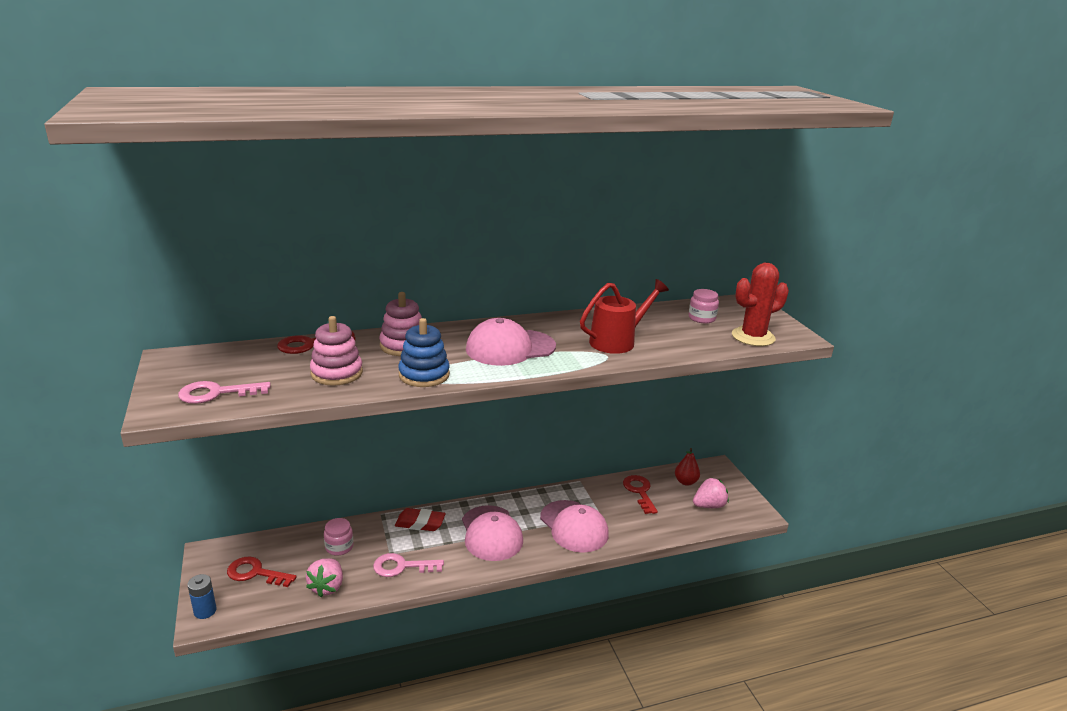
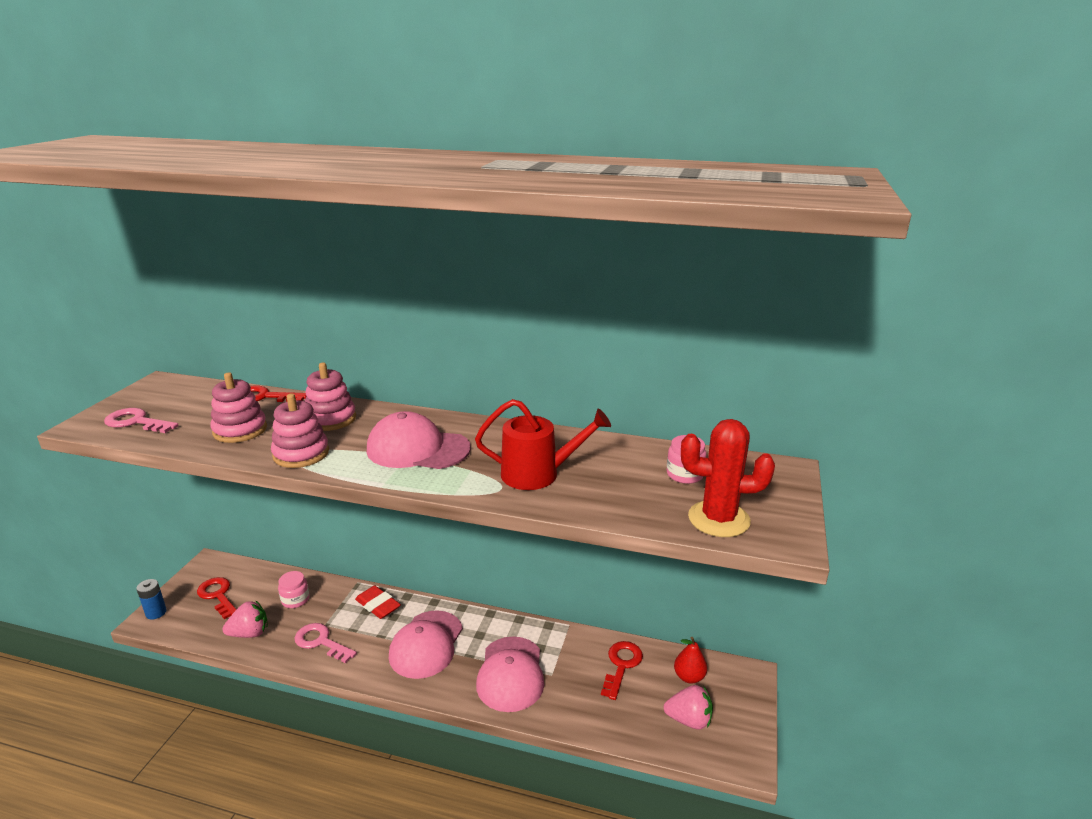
camera: 35 degrees right, 0 degrees up
(327, 587) = (250, 633): pink strawberry -> pink strawberry turned 150 degrees counterclockwise
(424, 375) = (301, 454): blue stacking toy -> pink stacking toy

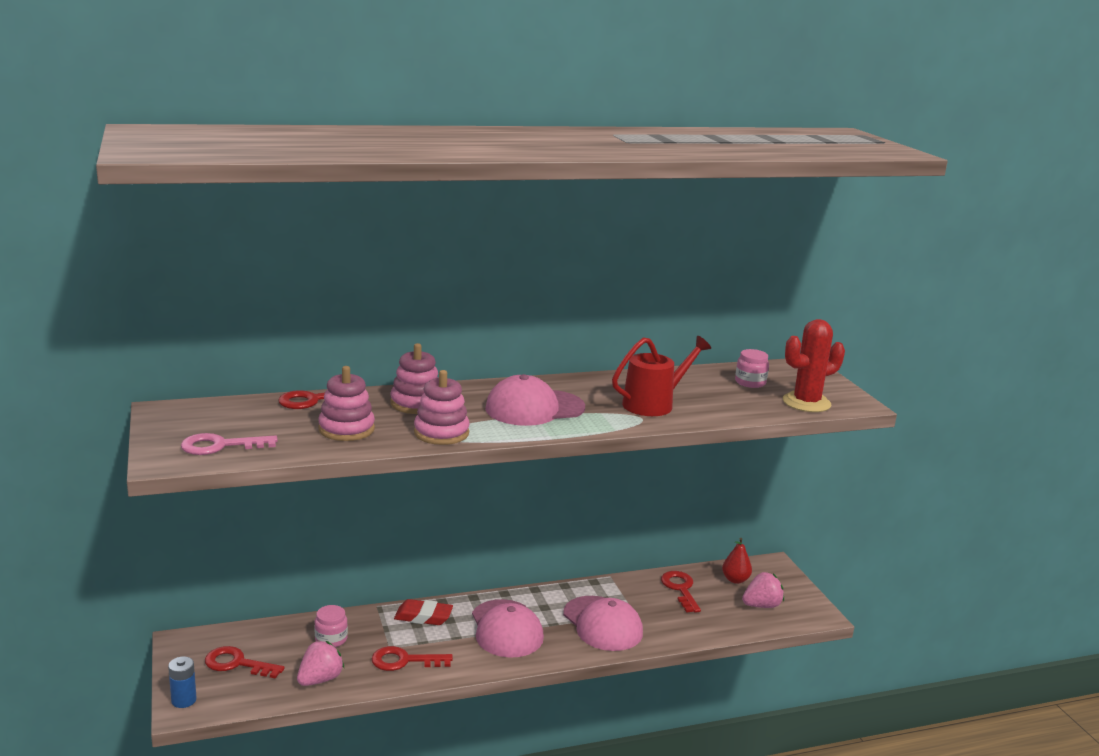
camera: 35 degrees left, 5 degrees down
(321, 642) = (404, 661): pink key -> red key

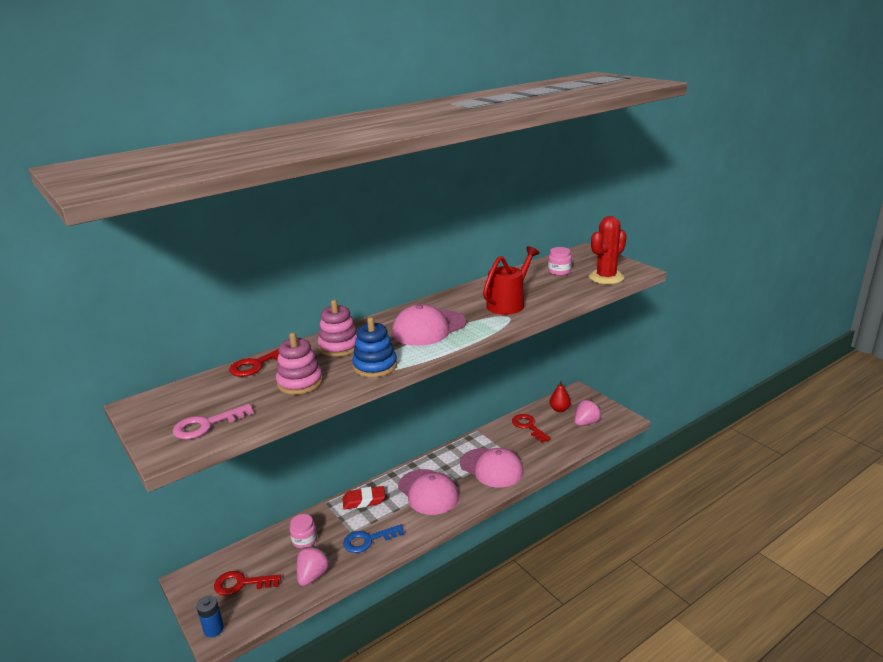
camera: 15 degrees left, 5 degrees up
(404, 661) = (368, 540): red key -> blue key
(441, 433) = (375, 366): pink stacking toy -> blue stacking toy

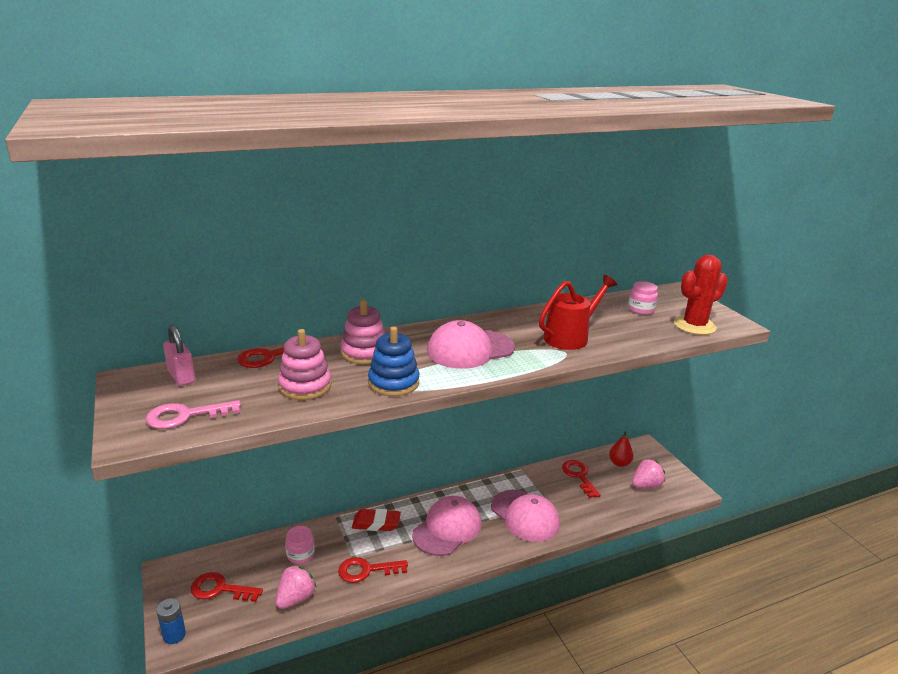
camera: 10 degrees right, 0 degrees up
(185, 394) = (181, 376): none -> pink padlock
(368, 540) = (366, 570): blue key -> red key
(428, 492) = (447, 529): pink cap -> pink cap turned 120 degrees counterclockwise

